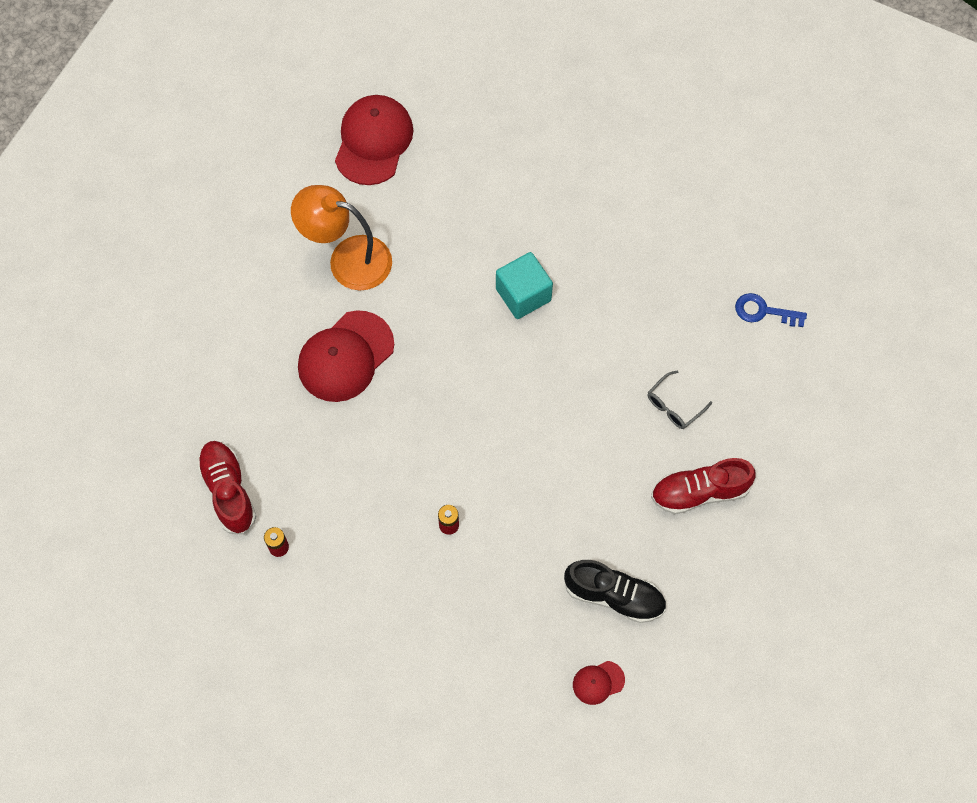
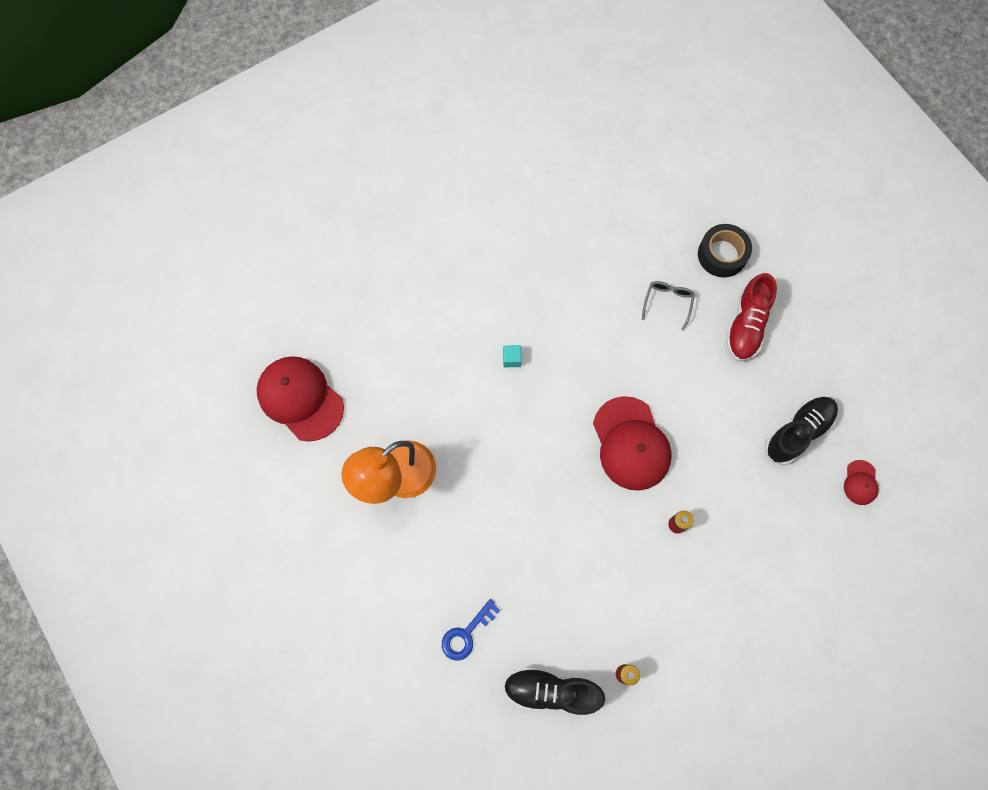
camera: 60 degrees left, 5 degrees up
(228, 491) = (551, 691): red shoe -> black shoe
(345, 356) = (484, 527): red cap -> red cap (631, 444)
(523, 295) = (511, 359): turquoise cube -> turquoise cube, size x0.46
(674, 405) = (667, 303): grey glasses -> grey glasses turned 150 degrees counterclockwise
(762, 432) = (722, 255): none -> black tape
(764, 311) = (626, 198): blue key -> blue key (466, 634)

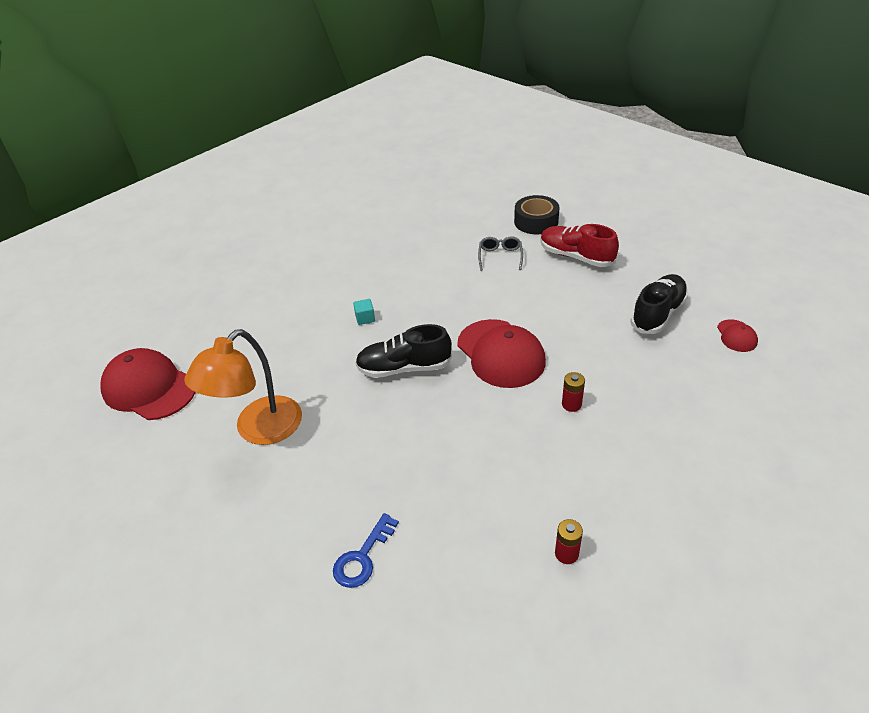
camera: 10 degrees left, 30 degrees down
(551, 691) = (483, 594): black shoe -> black shoe (404, 368)
(746, 325) = (576, 257): red shoe -> red shoe turned 120 degrees clockwise

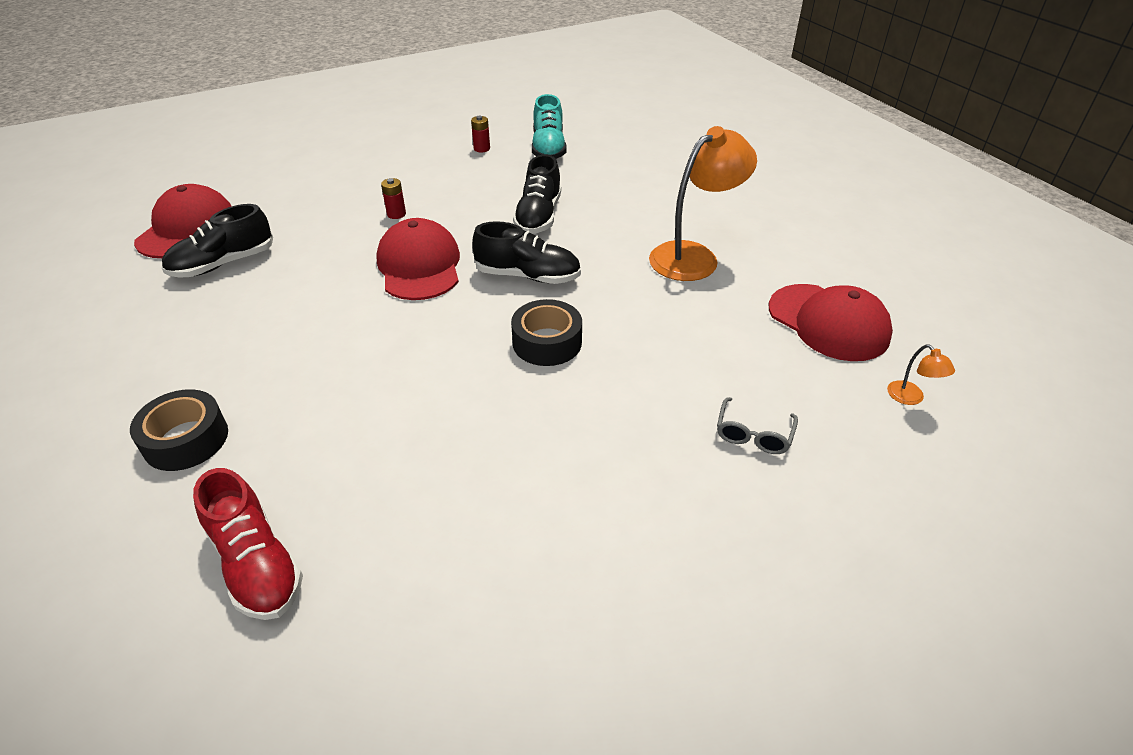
camera: 165 degrees left, 0 degrees up
(112, 342) = (910, 398): none -> orange lamp
(362, 557) = (618, 170): blue key -> none
(365, 318) = (547, 342): turquoise cube -> black tape
(427, 442) = (538, 216): none -> black shoe
(476, 585) = (548, 148): none -> turquoise shoe
(500, 257) = (306, 386): grey glasses -> grey glasses (753, 434)
(576, 257) = (211, 356): red shoe -> red shoe (256, 564)
(736, 336) = (187, 228): red cap -> red cap, size x2.15

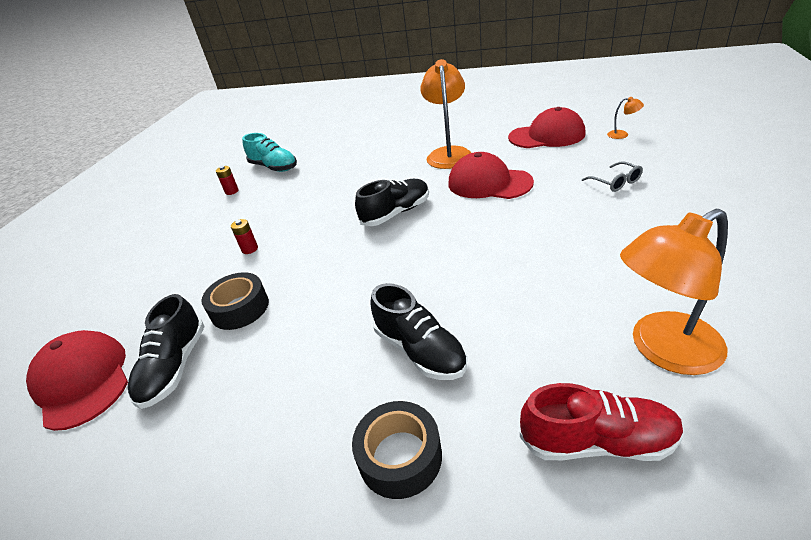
camera: 45 degrees left, 5 degrees down
(414, 580) = (663, 350): none -> orange lamp
(419, 266) = (326, 255): red cap -> red cap (489, 183)
(538, 216) = (340, 191): black shoe -> black shoe (420, 350)
(547, 342) = (471, 225): black tape -> black tape (240, 308)

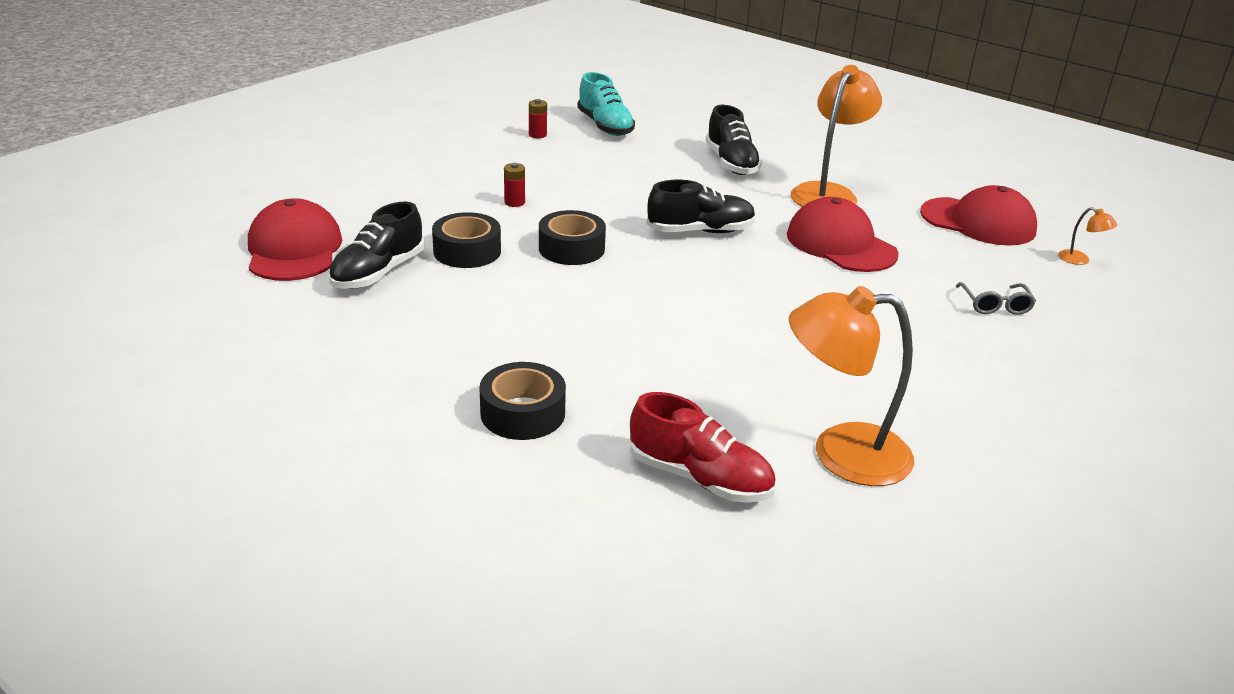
camera: 20 degrees right, 5 degrees down
(319, 268) = (571, 248): none -> black tape
(420, 350) = (608, 355): black shoe -> black shoe (731, 163)

